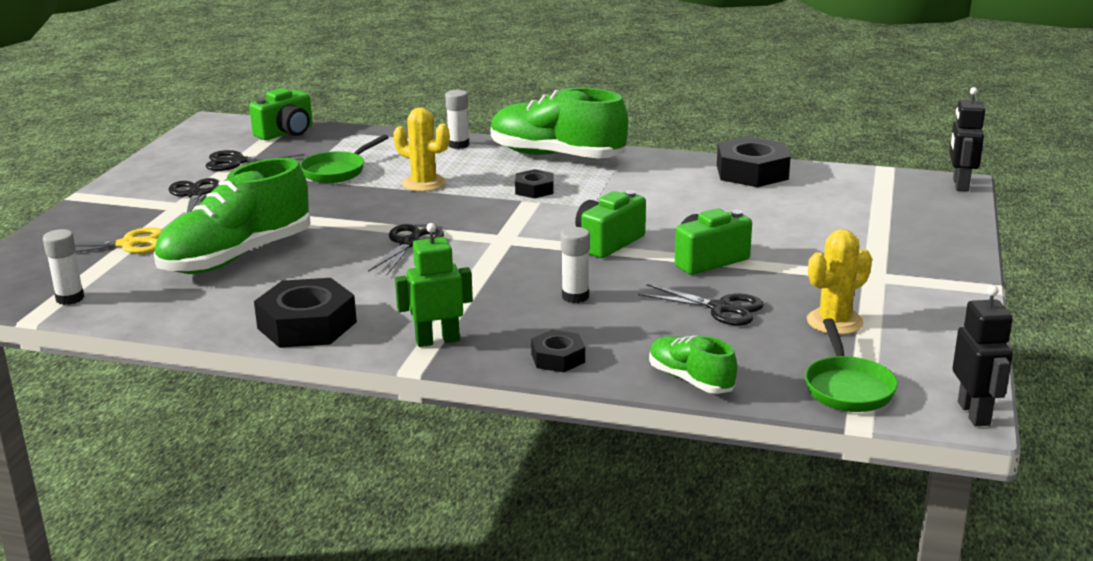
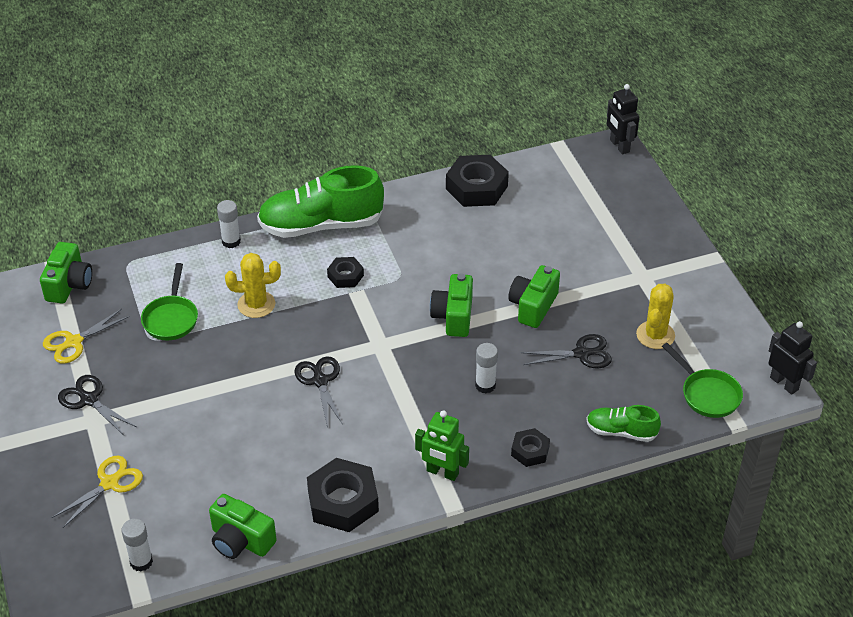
camera: 35 degrees left, 20 degrees up
(173, 316) = (241, 540): none -> green camera
(236, 257) = (211, 456): green shoe -> none
(237, 162) = (74, 342): black scissors -> yellow scissors
(437, 340) = (442, 472): green robot -> green robot turned 105 degrees counterclockwise

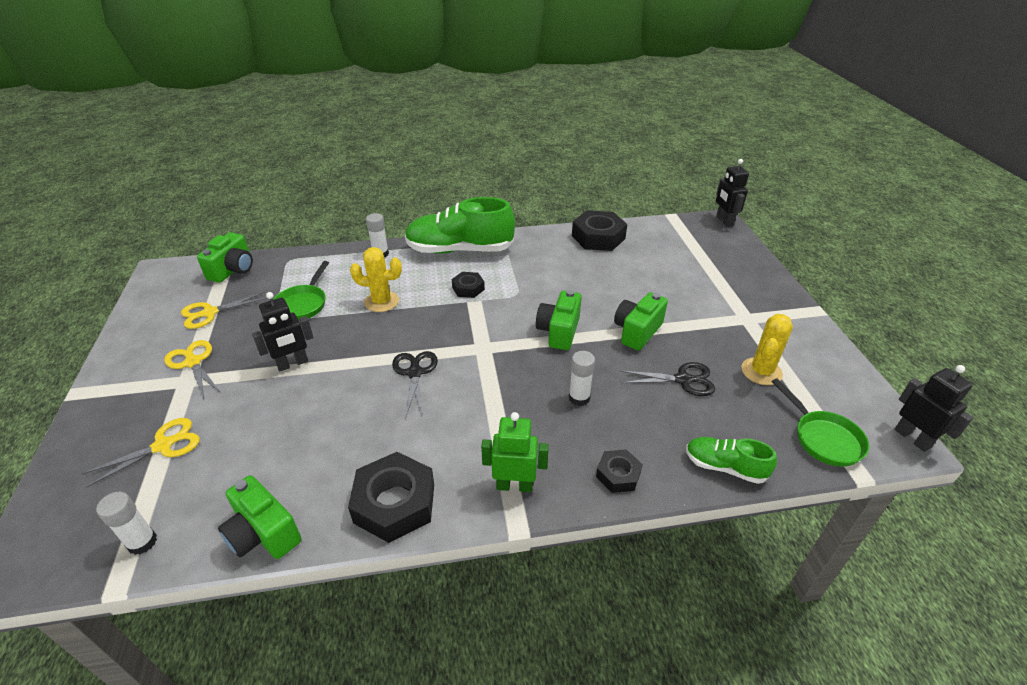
camera: 10 degrees right, 5 degrees down
(89, 400) = (193, 362): black scissors -> yellow scissors
(193, 388) = (293, 364): none -> black robot
(442, 472) = (514, 485): green robot -> green robot turned 150 degrees clockwise

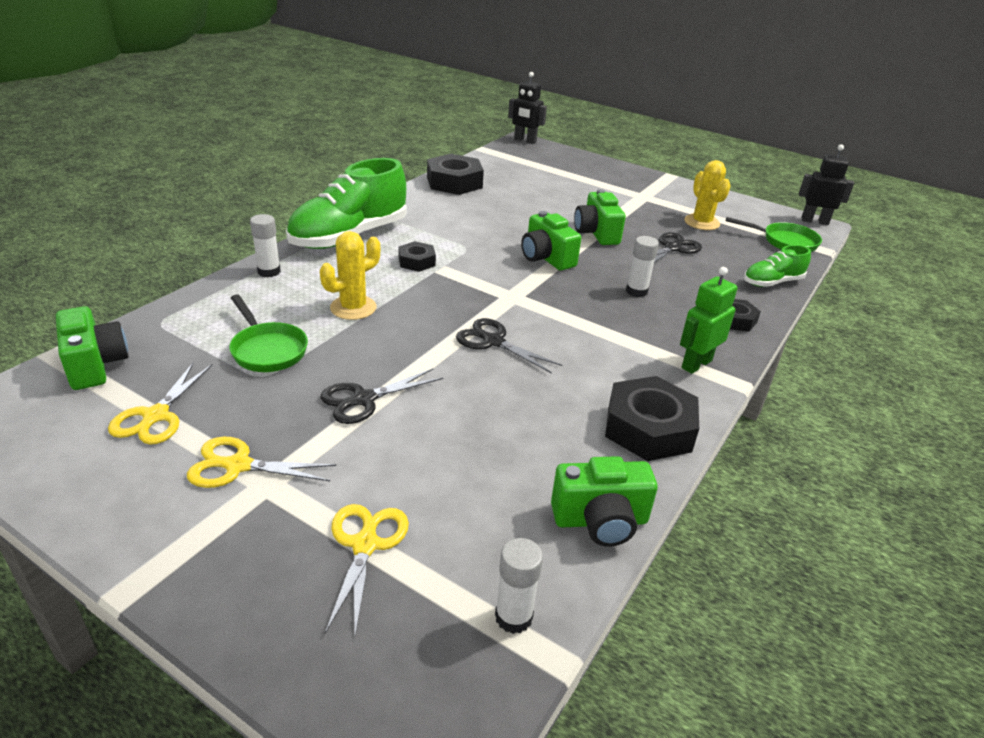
camera: 50 degrees left, 5 degrees down
(293, 364) = (364, 399): black robot -> black scissors

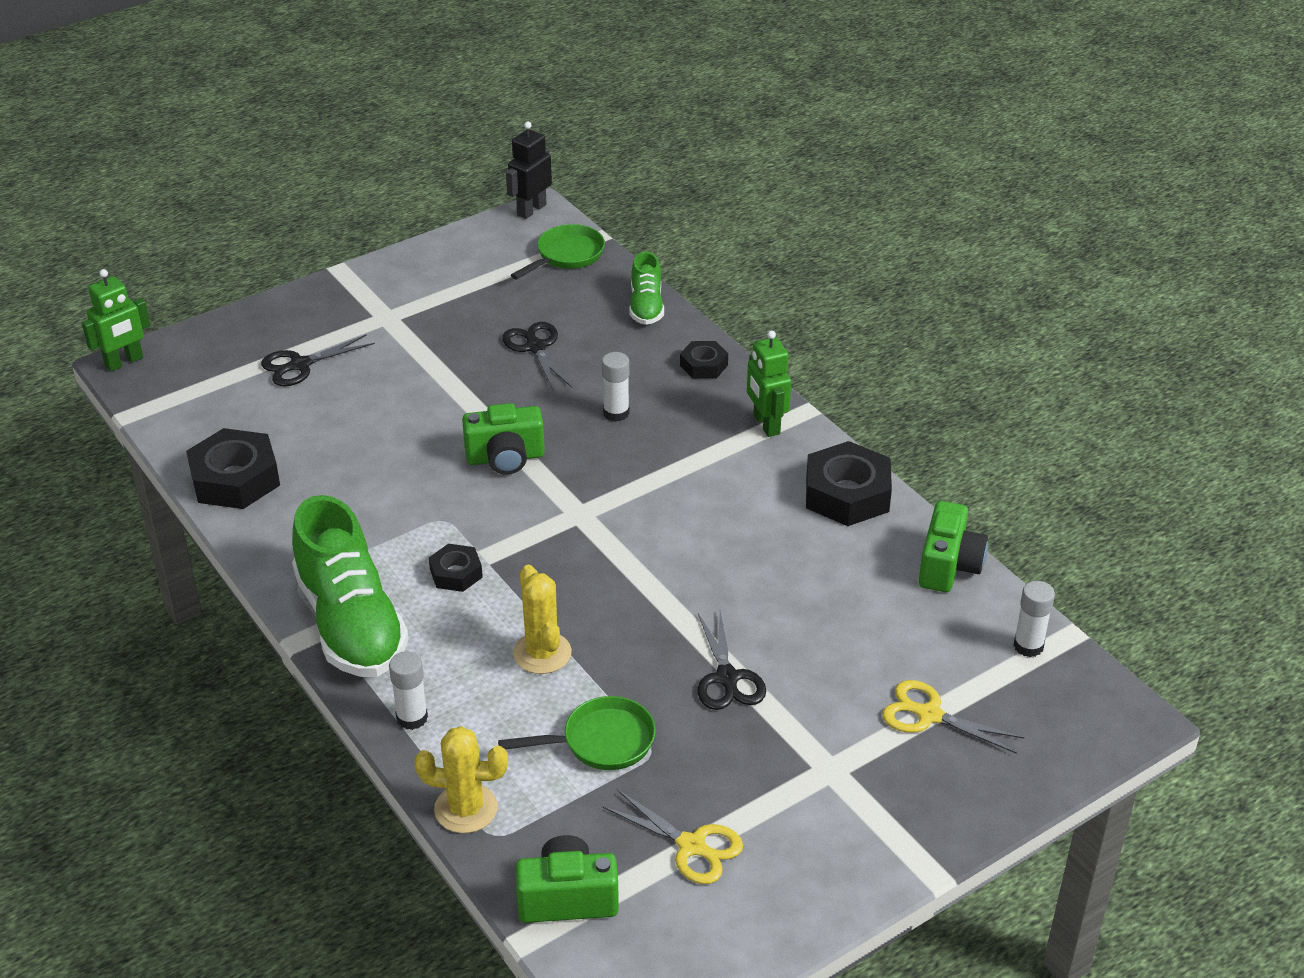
camera: 65 degrees left, 5 degrees up
(238, 466) = (797, 787): yellow scissors -> none
(493, 341) = (664, 555): black scissors -> black scissors (300, 365)
(525, 140) = (124, 362): black robot -> green robot
(596, 233) = (466, 395): green camera -> none
(701, 222) = (486, 298): yellow cactus -> yellow cactus (466, 809)

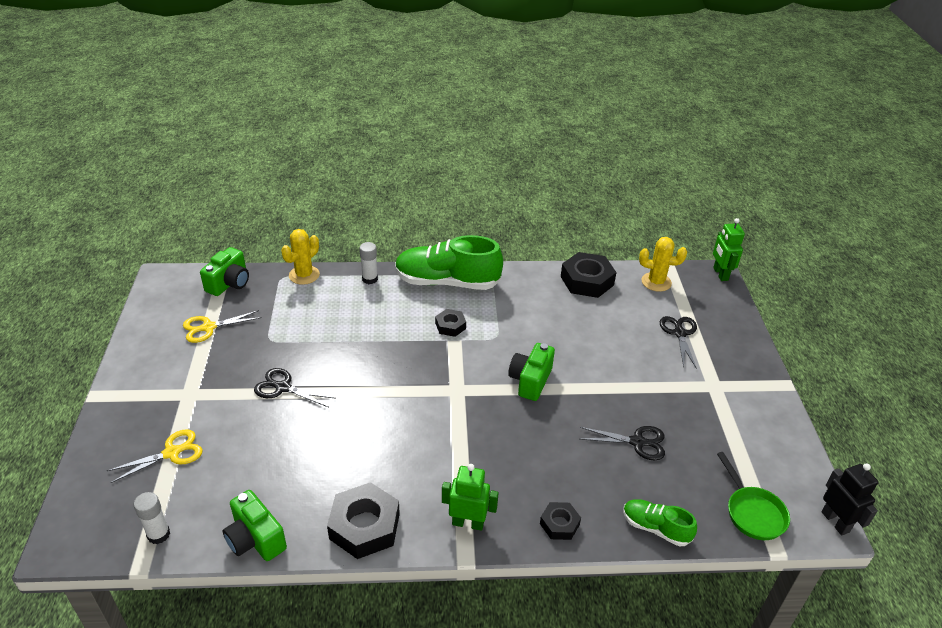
camera: 120 degrees right, 0 degrees up
(542, 653) = (367, 332): yellow cactus -> yellow cactus (656, 282)
(601, 741) = (294, 327): green pan -> none
(616, 413) = (538, 449): white glue stick -> none

